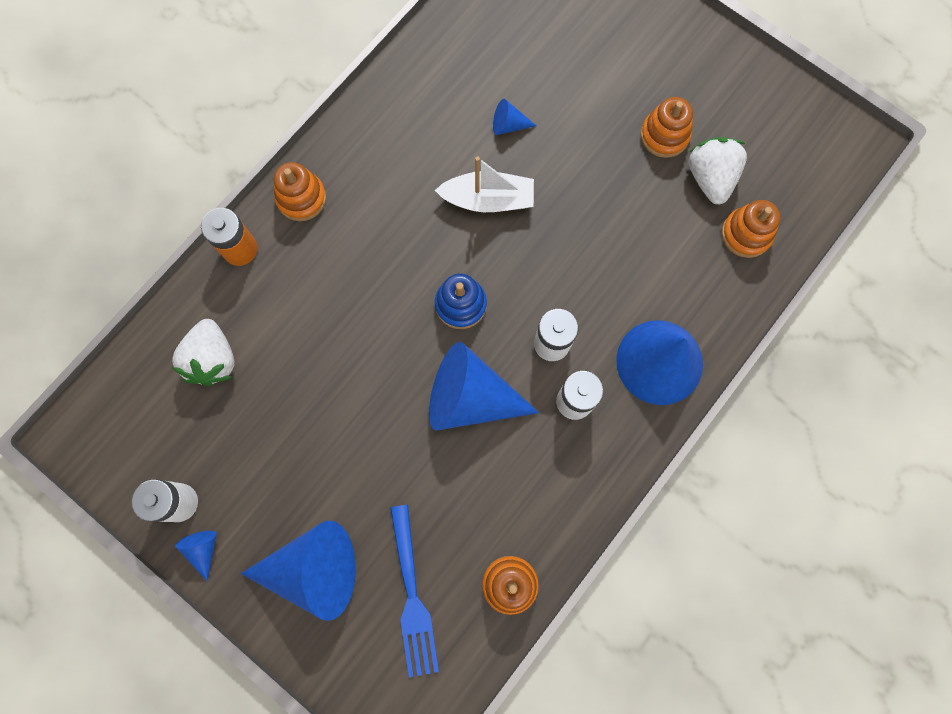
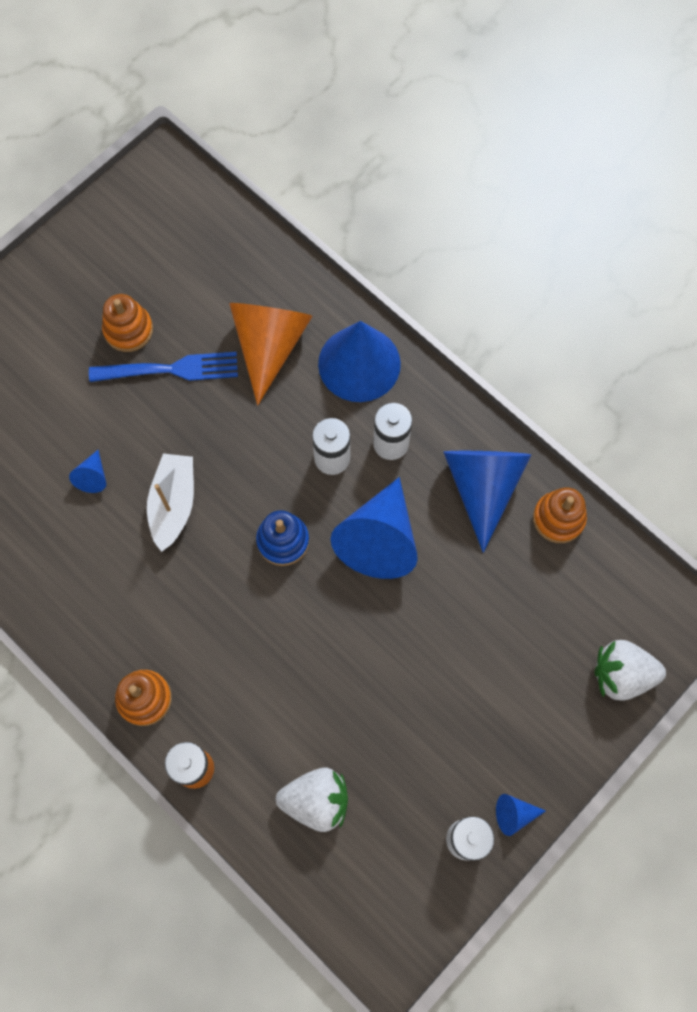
camera: 85 degrees left, 5 degrees down
(313, 569) = (538, 702): blue cone -> blue cone (483, 487)
(412, 595) = (565, 609): blue fork -> blue fork (169, 370)
(667, 270) = (269, 346): none -> orange cone
(710, 178) = (180, 295): white strawberry -> white strawberry (621, 674)
(746, 234) = (241, 272): orange stacking toy -> none

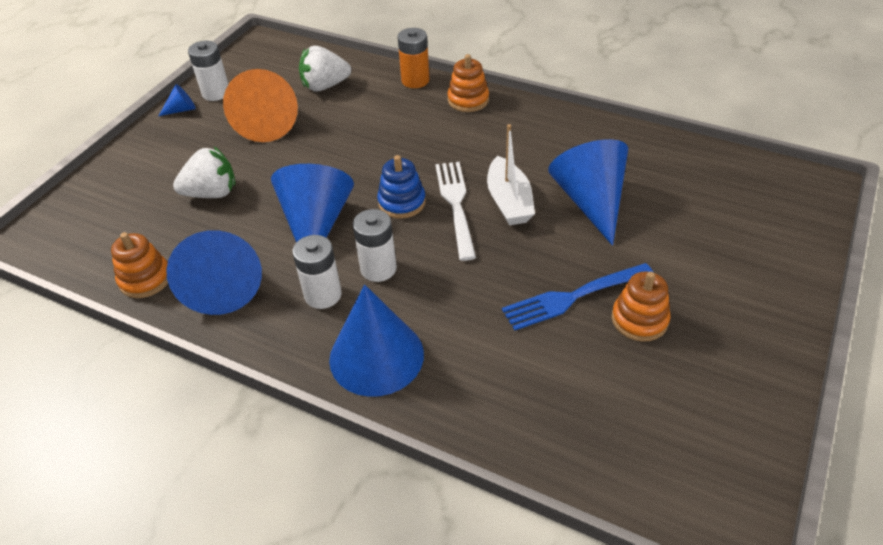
camera: 165 degrees right, 25 degrees down
(93, 476) = (591, 201): blue cone -> blue cone, size x2.31
(229, 517) = (456, 205): none -> white fork
(269, 346) = (481, 346): orange cone -> orange cone (267, 122)
(621, 674) = (93, 193): white strawberry -> white strawberry (212, 193)

